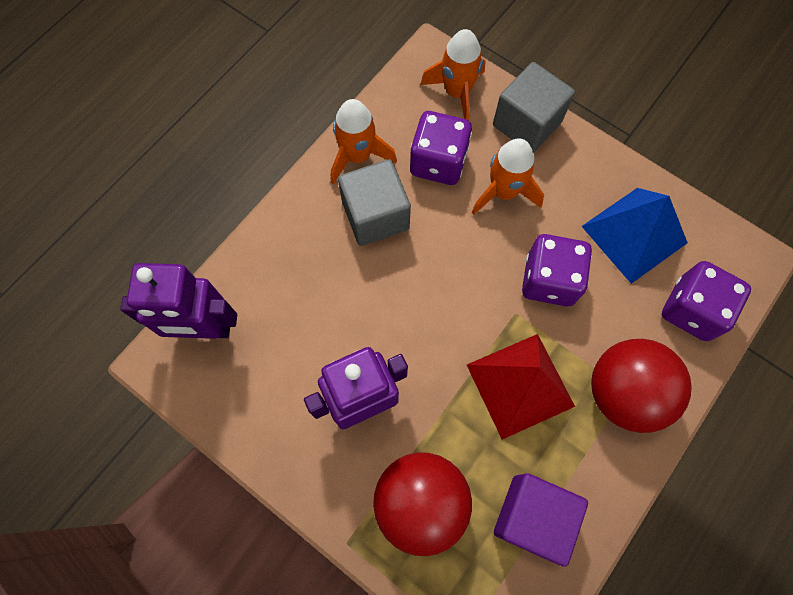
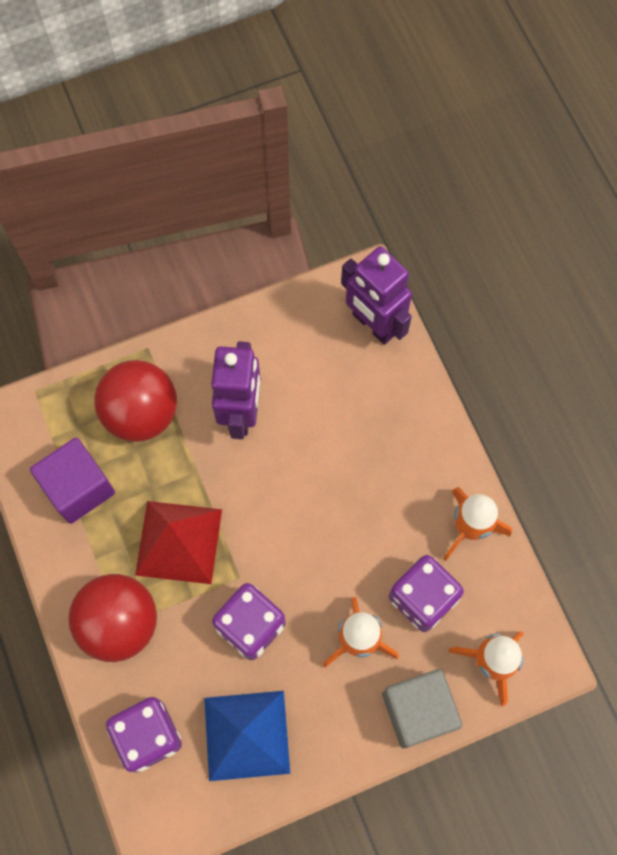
camera: 120 degrees right, 0 degrees up
(205, 329) = (373, 324): purple robot -> purple robot turned 75 degrees counterclockwise
(375, 215) = (399, 511): grey cube -> none

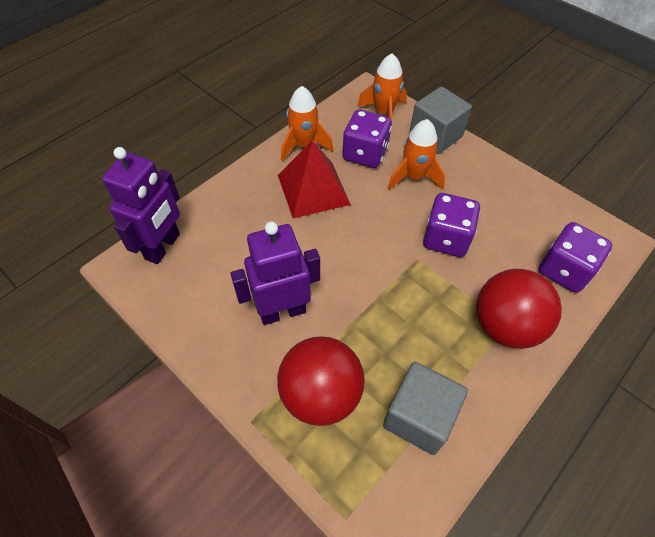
camera: 115 degrees left, 15 degrees down
(78, 488) = (419, 417): purple cube -> grey cube
(179, 542) = (416, 311): red pyramid -> red pyramid (313, 189)
(247, 735) = (517, 213): blue pyramid -> none

